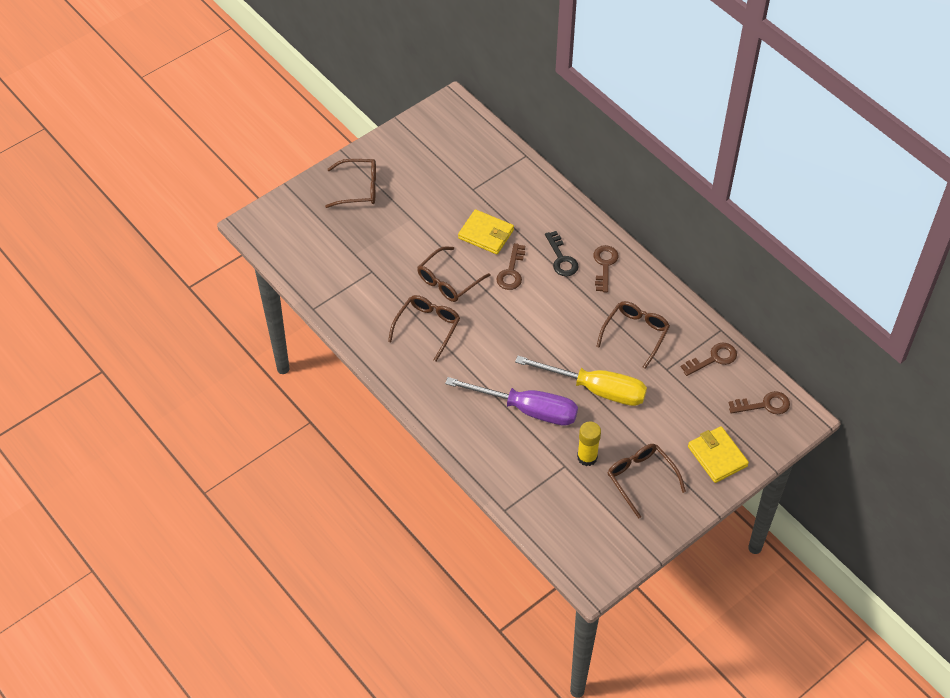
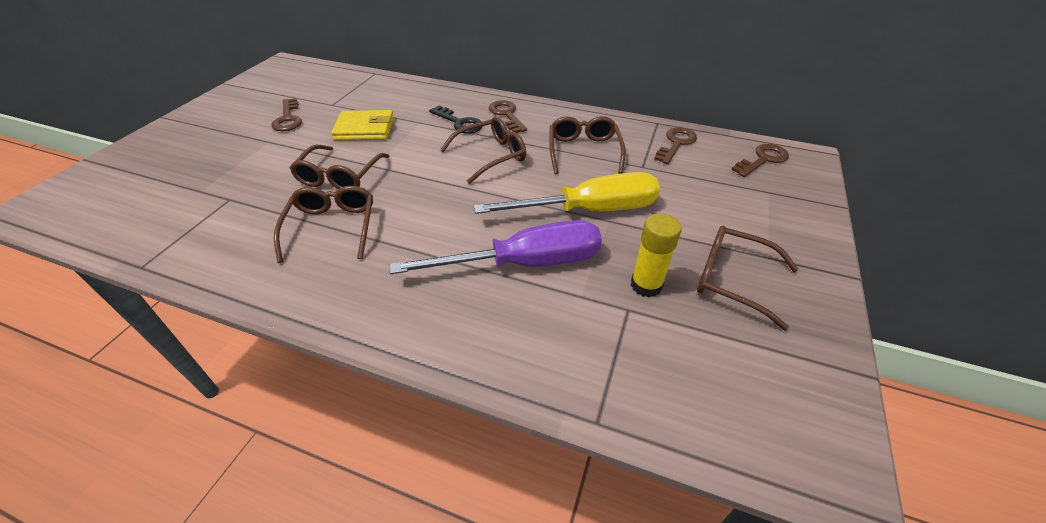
camera: 30 degrees left, 10 degrees down
(359, 188) = (191, 137): brown glasses -> brown glasses (491, 155)
(511, 271) = (412, 147): brown key -> brown key (288, 118)
(717, 456) = (780, 219): yellow wallet -> none

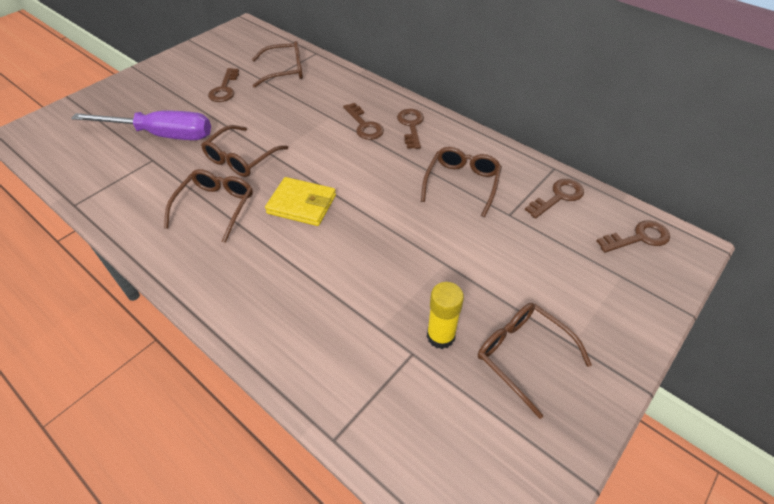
camera: 20 degrees right, 5 degrees up
(365, 129) = (281, 114): yellow wallet -> yellow wallet (302, 204)
(459, 123) = (364, 125): black key -> brown key
(491, 155) = (375, 168): brown glasses -> brown glasses (285, 71)
(524, 263) = (348, 284): purple screwdriver -> purple screwdriver (162, 135)
(588, 210) = (431, 248): yellow screwdriver -> none

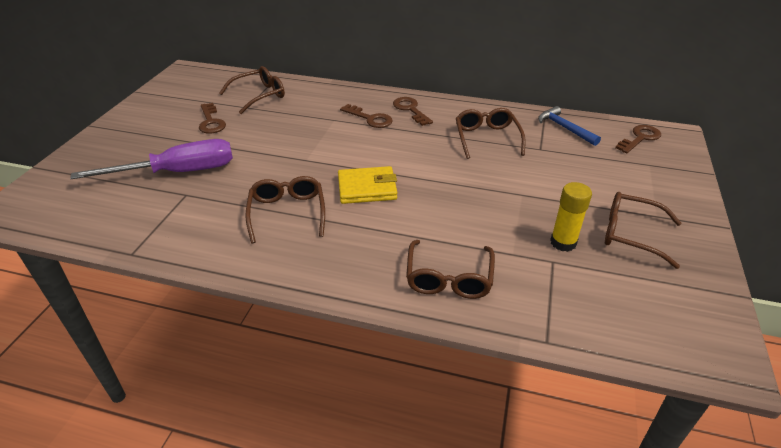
camera: 25 degrees left, 10 degrees down
(241, 159) = (278, 170): brown glasses -> brown glasses (449, 278)
(558, 197) = (564, 128): brown key -> blue hammer

